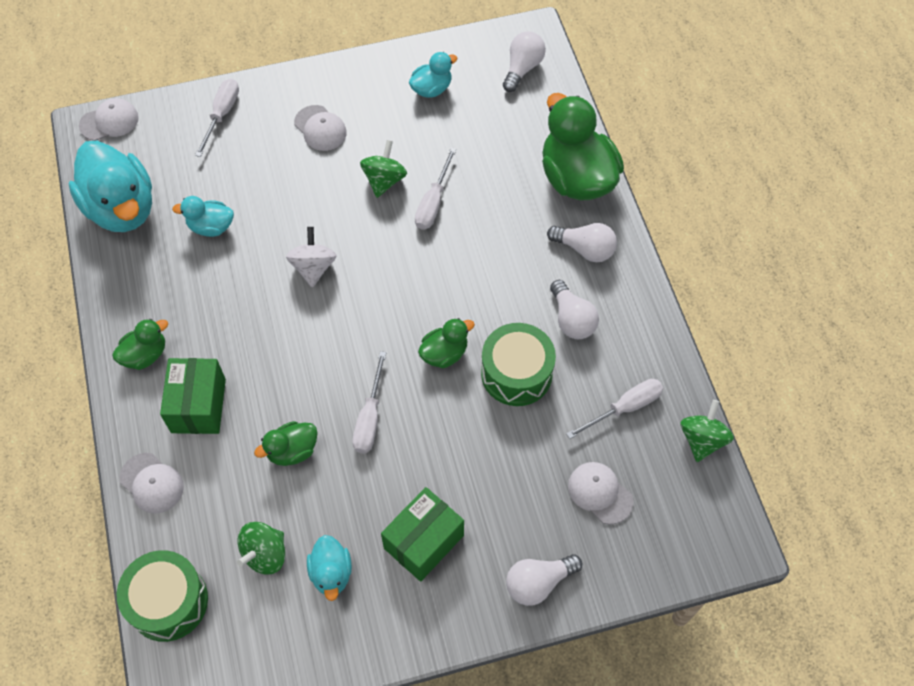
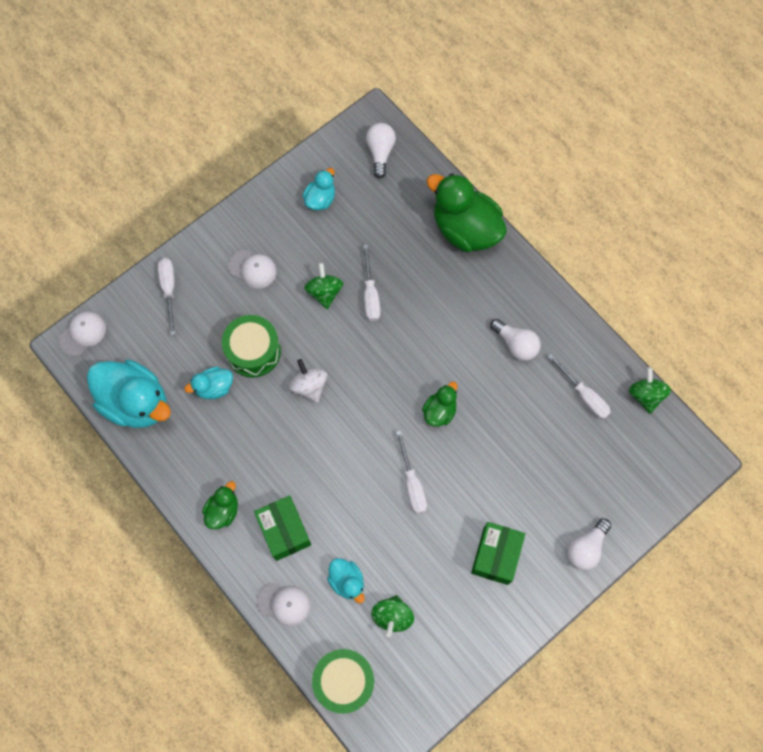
camera: 25 degrees left, 10 degrees up
(292, 451) = (370, 533): green duck -> none
(331, 573) = (445, 607): turquoise duck -> turquoise duck (347, 581)
(516, 373) = (497, 403): green drum -> green drum (253, 351)
(585, 249) = (498, 285): white light bulb -> none
(600, 493) = (596, 465): white cap -> none
(624, 408) = (583, 395): white screwdriver -> white screwdriver turned 105 degrees clockwise

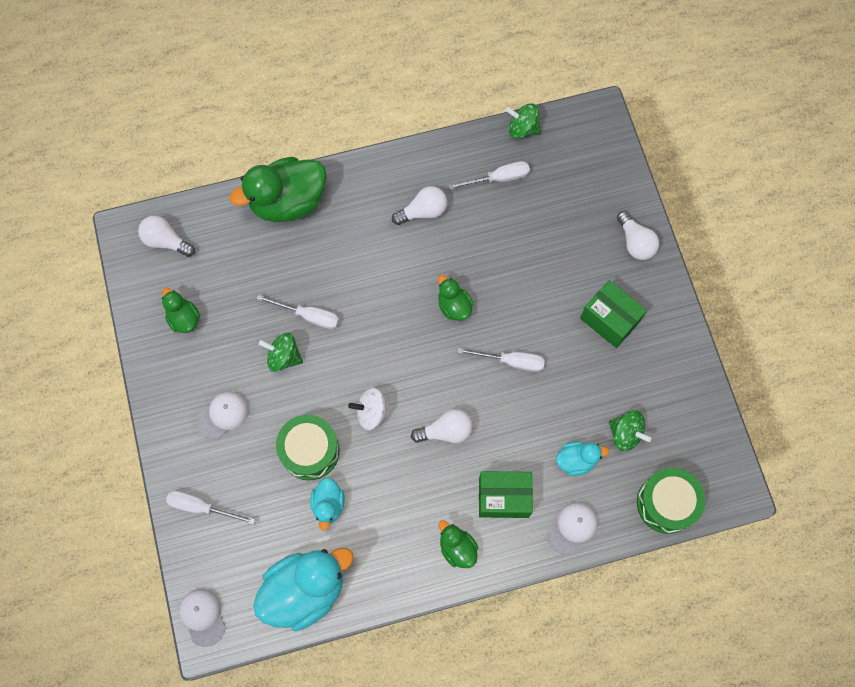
camera: 65 degrees left, 0 degrees up
(320, 199) = (184, 318): turquoise duck -> green duck
(321, 455) = (446, 431): none -> white light bulb

